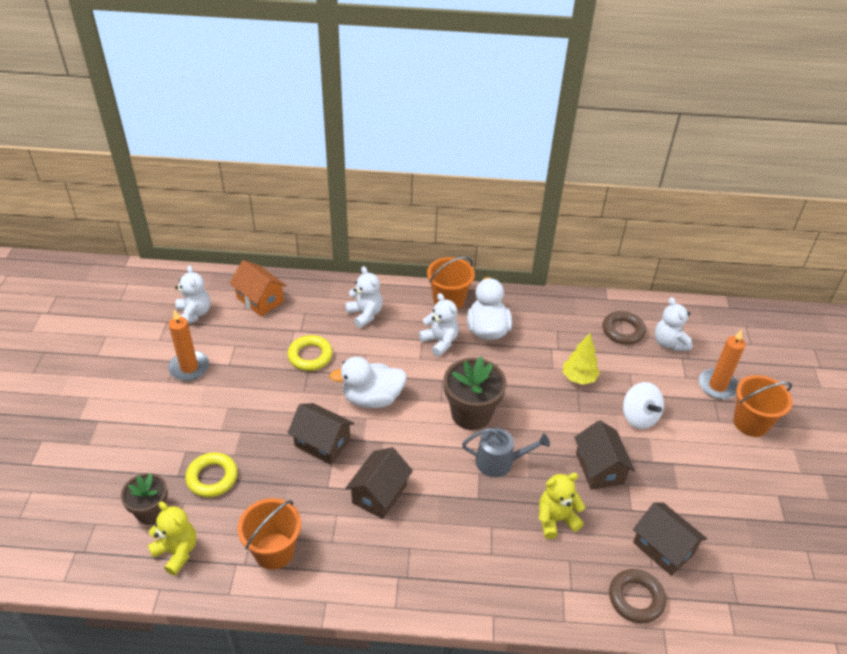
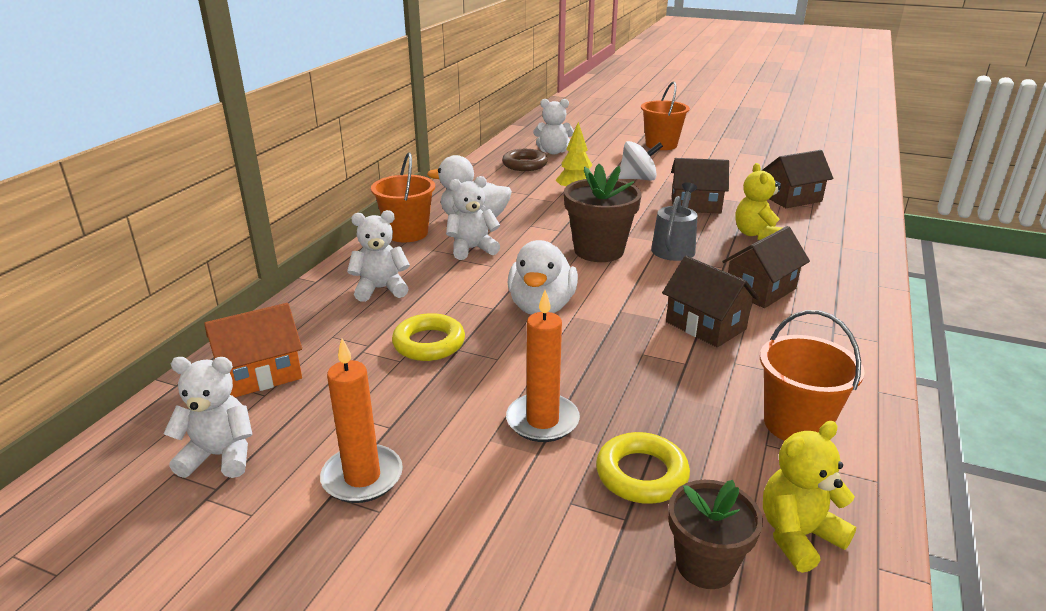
camera: 70 degrees left, 15 degrees down
(322, 443) = (605, 356): brown house -> brown house (760, 290)
(636, 598) = (848, 219): brown ring -> none
(717, 386) = (615, 146): orange candle -> orange candle (542, 421)

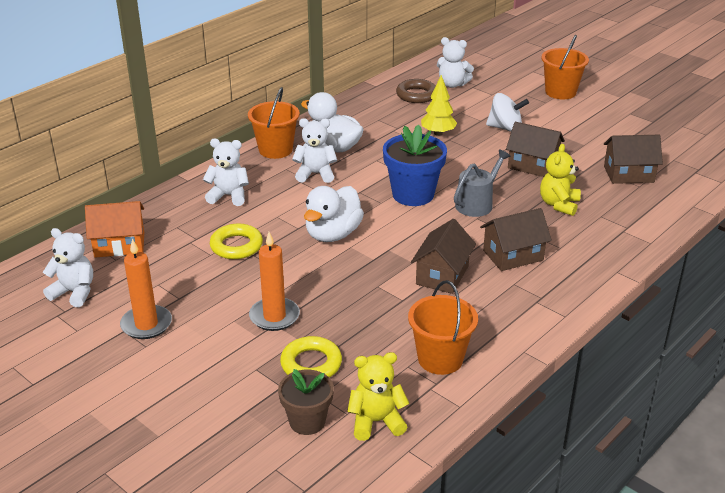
camera: 20 degrees right, 5 degrees up
(599, 251) = (413, 194): brown flower pot -> blue flower pot
(705, 325) = (442, 275): brown house -> brown house turned 45 degrees clockwise

